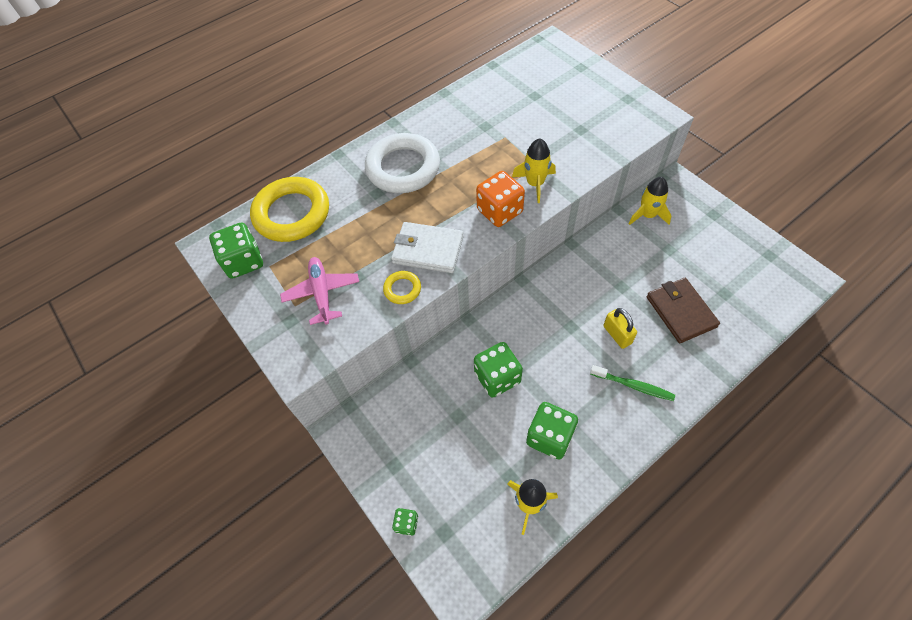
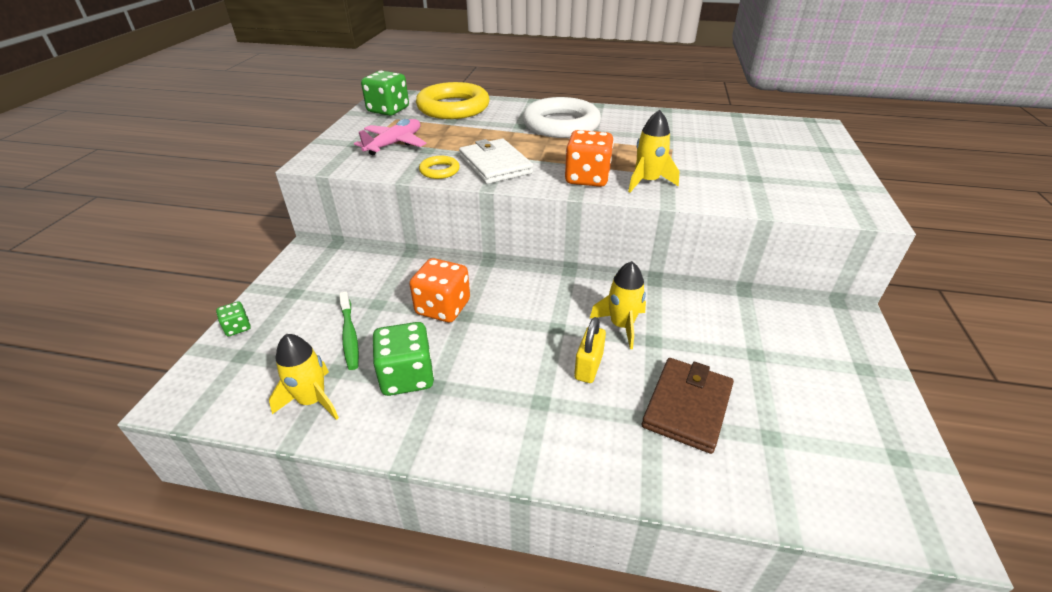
camera: 45 degrees right, 20 degrees down
(497, 377) = (443, 307): green dice -> orange dice
(633, 386) = (537, 413): green toothbrush -> green toothbrush (349, 335)
(647, 215) = (771, 315): yellow rocket -> yellow rocket (621, 325)

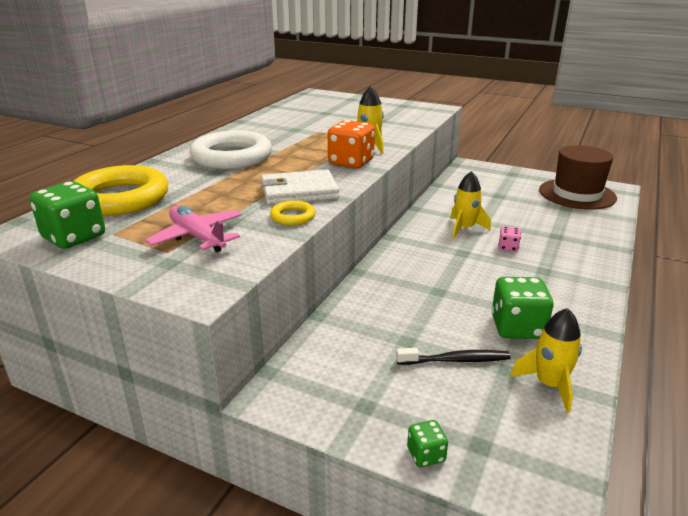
camera: 75 degrees left, 10 degrees down
(349, 335) = (455, 360): green toothbrush -> black toothbrush
(443, 307) = (424, 301): orange dice -> none
(588, 367) = (508, 247): yellow padlock -> pink dice
(687, 406) = (545, 224): brown wallet -> none
(847, 456) = (577, 194): none -> brown hat

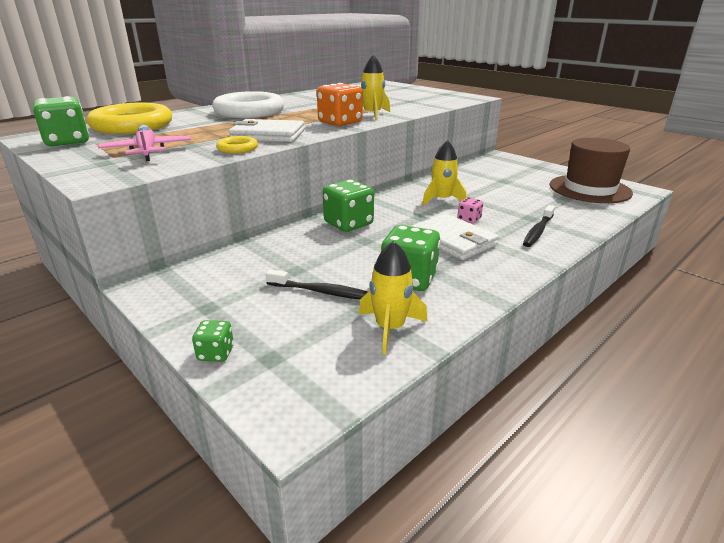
camera: 20 degrees right, 0 degrees up
(404, 274) = (348, 224): none -> green dice
(516, 275) = (453, 240): none -> white wallet
(575, 250) = (538, 231): none -> black toothbrush

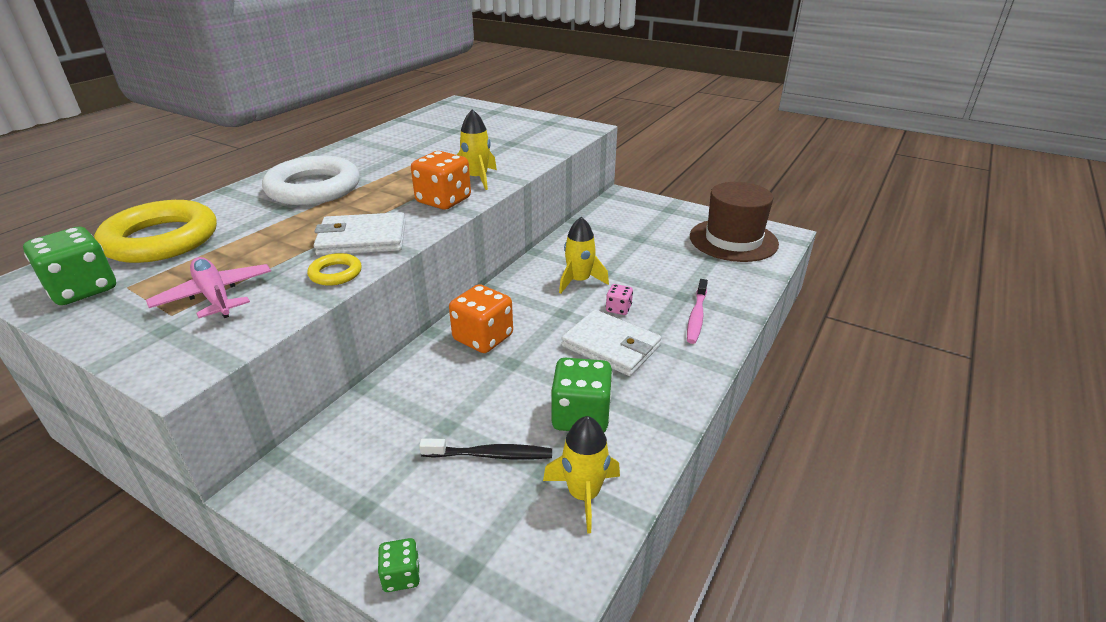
camera: 15 degrees left, 5 degrees up
(348, 224) = (483, 338): green dice -> orange dice
(538, 231) = (696, 316): black toothbrush -> pink toothbrush

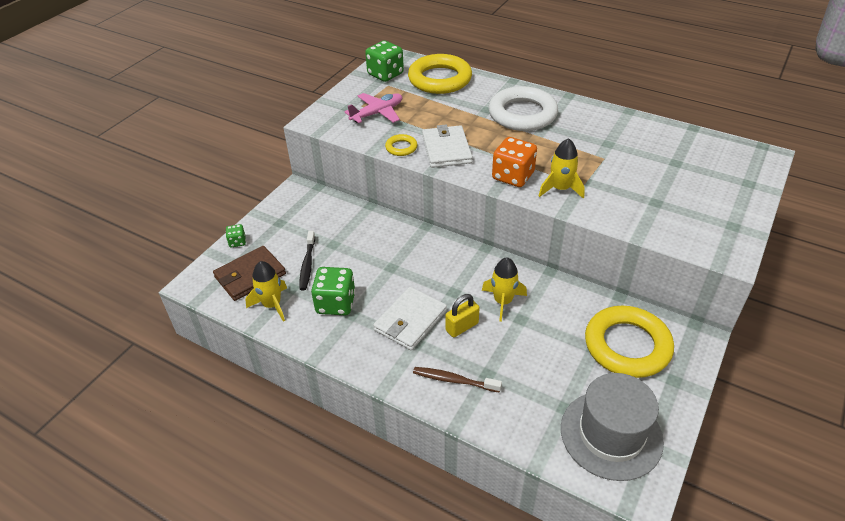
camera: 90 degrees right, 10 degrees up
(483, 338) = (419, 251): orange dice -> none
(507, 538) = (250, 276): none -> brown wallet
(618, 309) = (462, 327): pink dice -> yellow padlock
(634, 223) = (627, 346): none -> yellow ring
(696, 316) = (454, 380): pink toothbrush -> brown toothbrush
(733, 240) = (611, 434): brown hat -> grey hat

